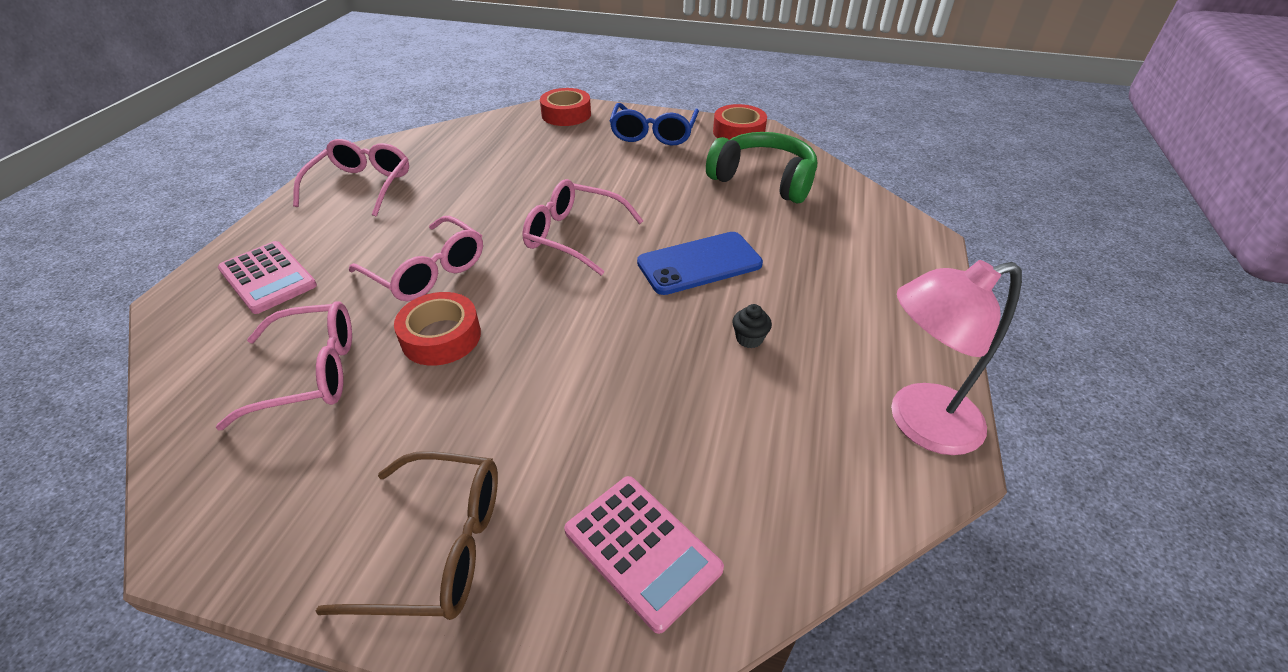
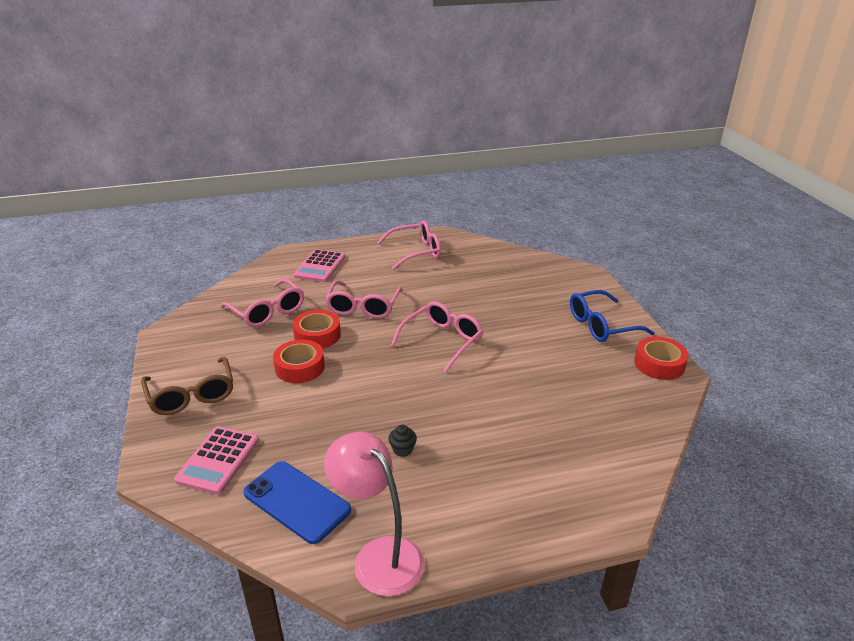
camera: 60 degrees right, 10 degrees down
(566, 114) = (578, 280): red tape -> red tape (300, 367)
(574, 236) = (442, 341): pink glasses -> pink glasses turned 45 degrees clockwise
(699, 264) = (461, 402): blue phone -> blue phone (296, 501)
(763, 180) = (601, 399): green headphones -> none

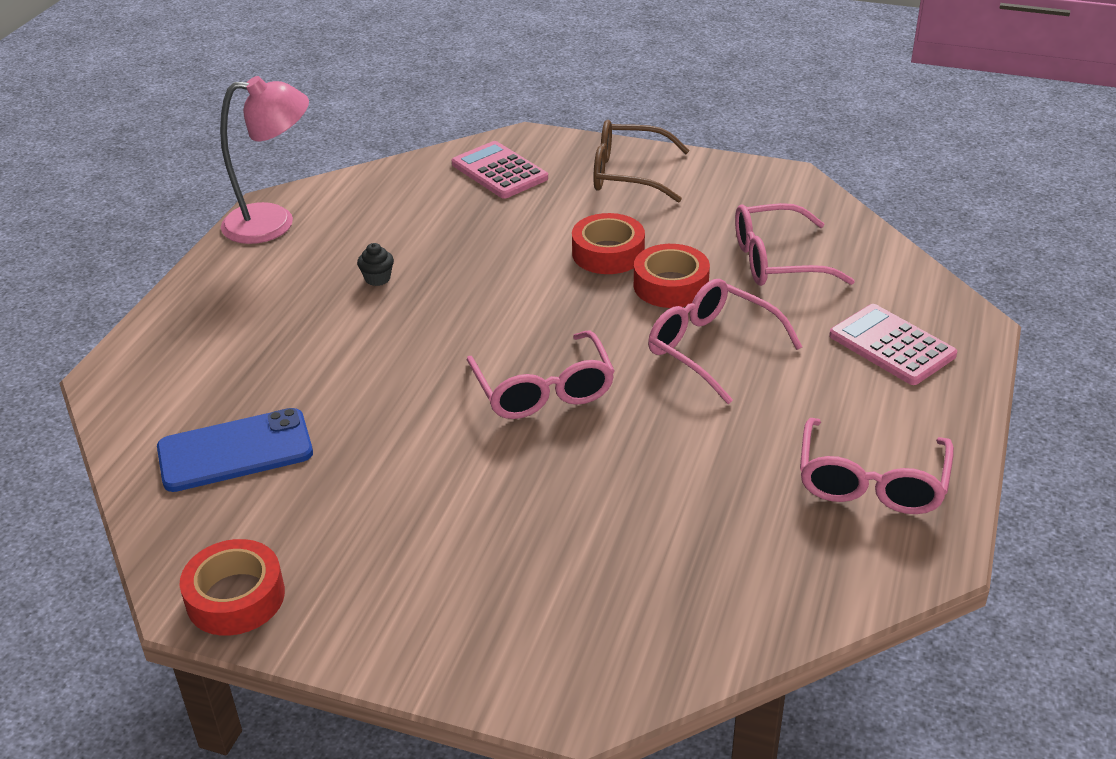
camera: 125 degrees right, 5 degrees up
(296, 501) = (390, 199): blue phone -> blue phone (235, 451)
(602, 325) = (395, 599): blue glasses -> none

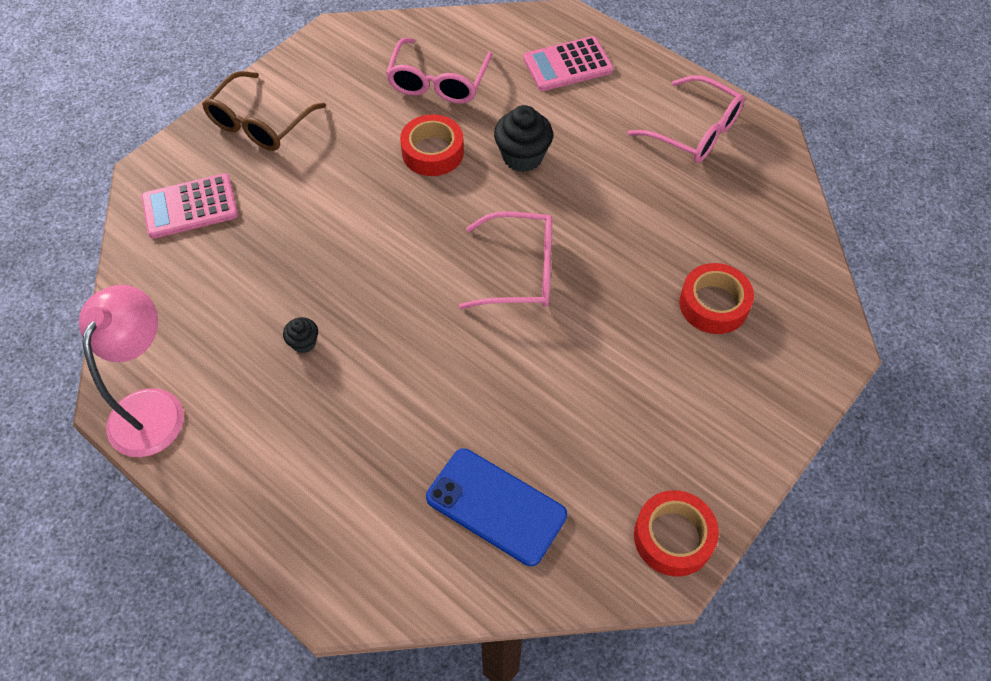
camera: 70 degrees left, 20 degrees up
(235, 451) = (496, 506): blue phone -> blue phone turned 60 degrees counterclockwise
(608, 253) = (366, 174): red tape -> red tape (713, 304)
(712, 349) = (522, 157): pink glasses -> black cupcake

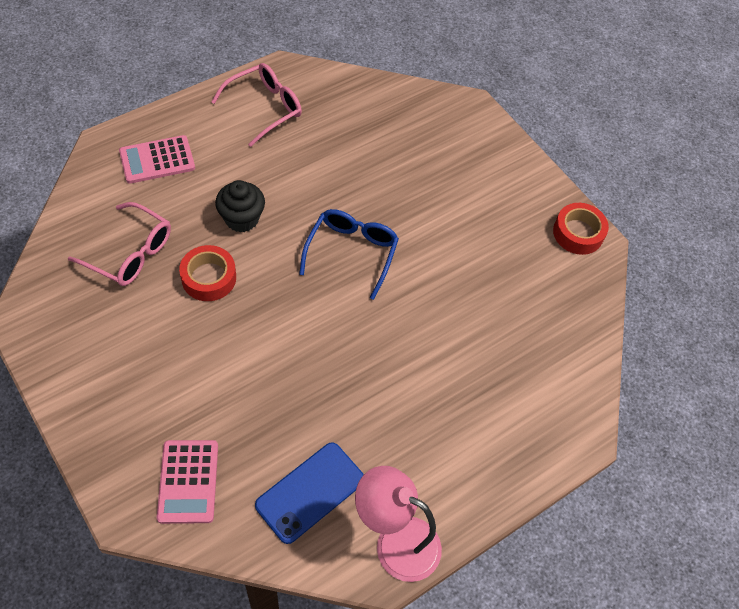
camera: 80 degrees left, 0 degrees up
(260, 123) = (110, 404): brown glasses -> none
(304, 343) = (368, 414): black cupcake -> none
(496, 506) = (537, 322): blue phone -> blue phone (310, 492)
(519, 271) = (351, 253): pink glasses -> blue glasses
(567, 64) = (157, 160): pink calculator -> pink calculator turned 75 degrees clockwise
(713, 304) = (418, 153): red tape -> none

